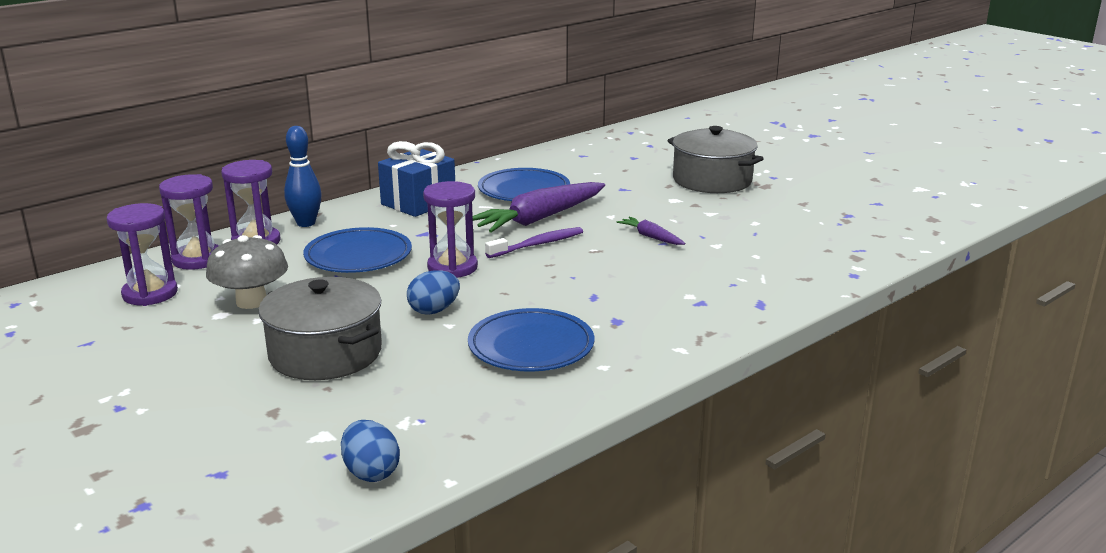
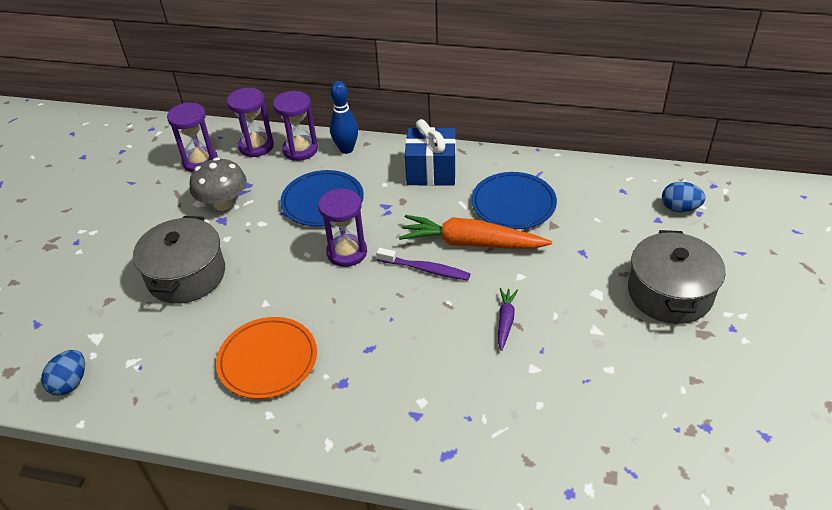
camera: 55 degrees right, 20 degrees up
(434, 310) = (278, 284): blue egg -> blue egg (679, 208)
(531, 346) = (268, 360): blue plate -> orange plate
(539, 219) = (470, 243): purple carrot -> orange carrot

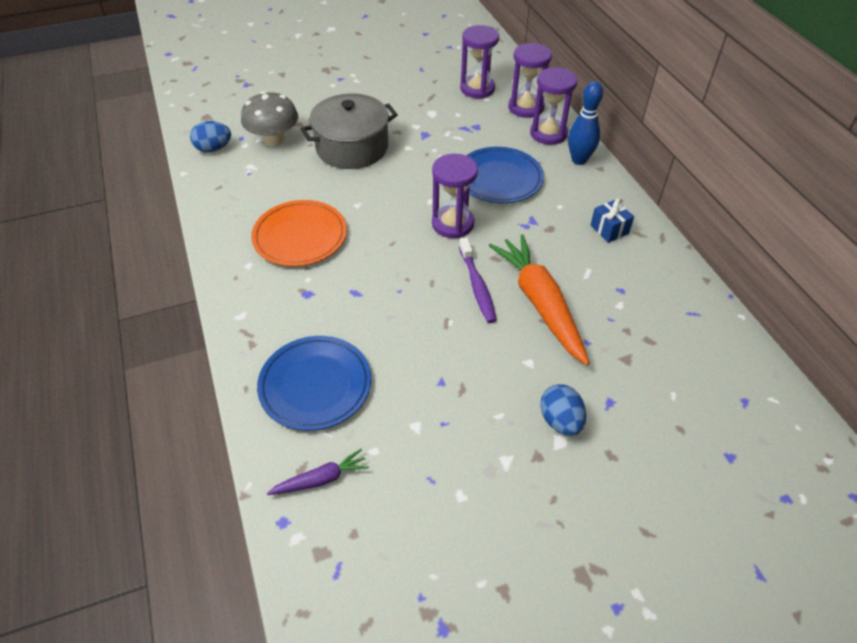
camera: 55 degrees right, 5 degrees up
(223, 203) = (443, 125): grey mushroom -> grey mushroom (274, 139)
(431, 171) = (609, 229): blue gift -> blue gift, size x0.53
(505, 321) = (459, 376): purple carrot -> purple carrot (321, 479)
(513, 204) = (626, 312): blue plate -> blue plate (315, 385)
(669, 293) = (619, 514): grey pot -> none
(679, 208) = (773, 473): blue egg -> blue egg (560, 421)

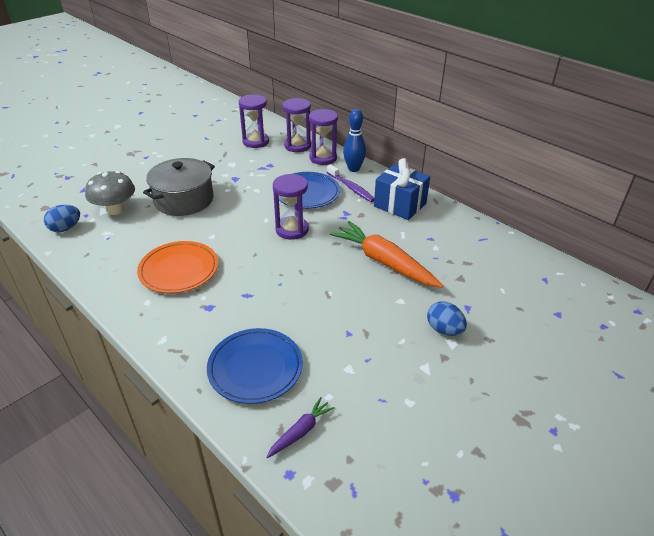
camera: 25 degrees left, 10 degrees down
(477, 286) = (334, 264): purple toothbrush -> purple toothbrush (351, 188)
(609, 229) = (400, 205): blue gift -> blue gift, size x1.90

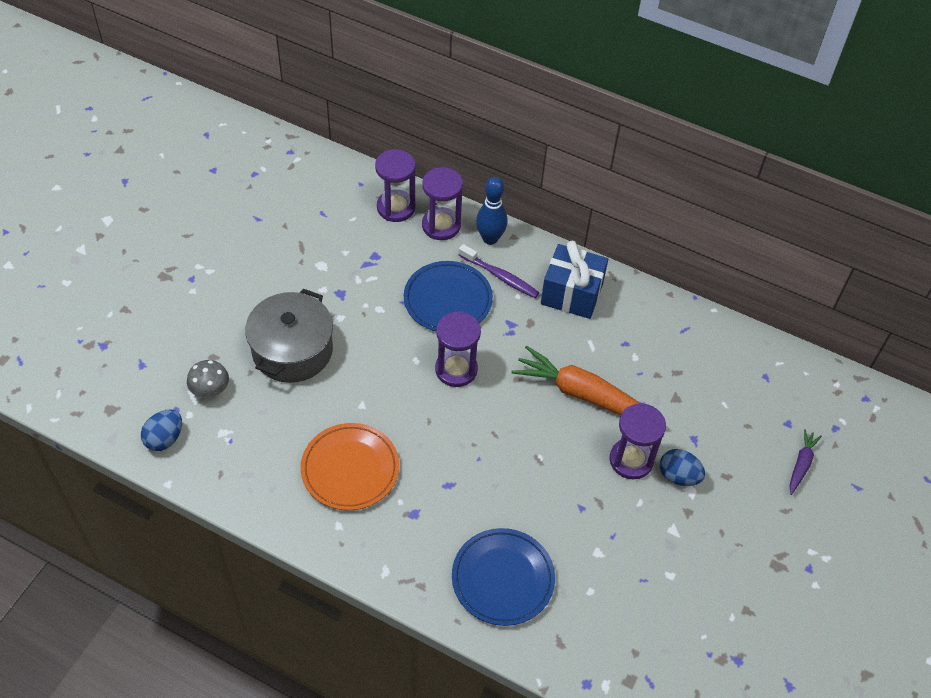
camera: 20 degrees left, 15 degrees up
(115, 209) = (210, 390): grey mushroom -> grey mushroom, size x0.65
(256, 142) = (333, 211): purple hourglass -> purple hourglass (631, 460)
(301, 431) = (579, 637): purple carrot -> purple carrot (801, 464)

